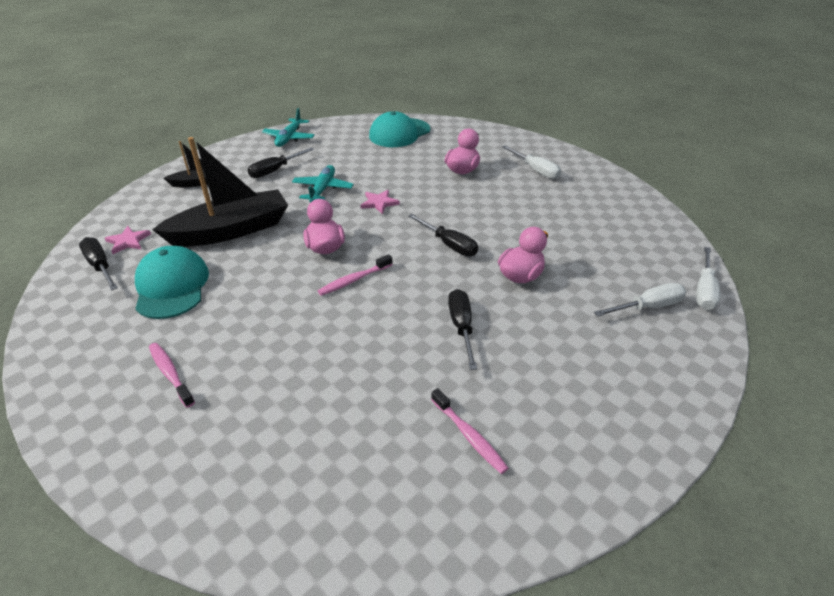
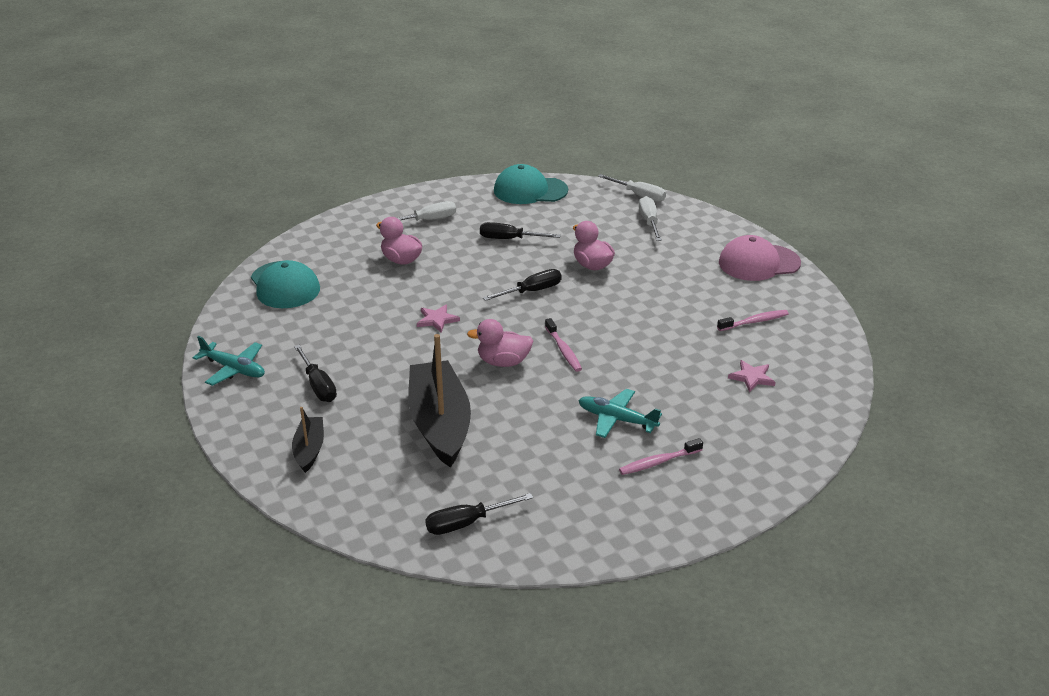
camera: 75 degrees left, 5 degrees down
(128, 241) = (423, 504): pink star -> pink star (752, 377)
(172, 286) = (528, 465): turquoise cap -> turquoise cap (530, 190)
(322, 189) = (386, 353): turquoise plane -> turquoise plane (616, 419)
(461, 327) = (645, 305): black screwdriver -> black screwdriver (509, 239)
(624, 428) = (758, 263): none -> pink cap

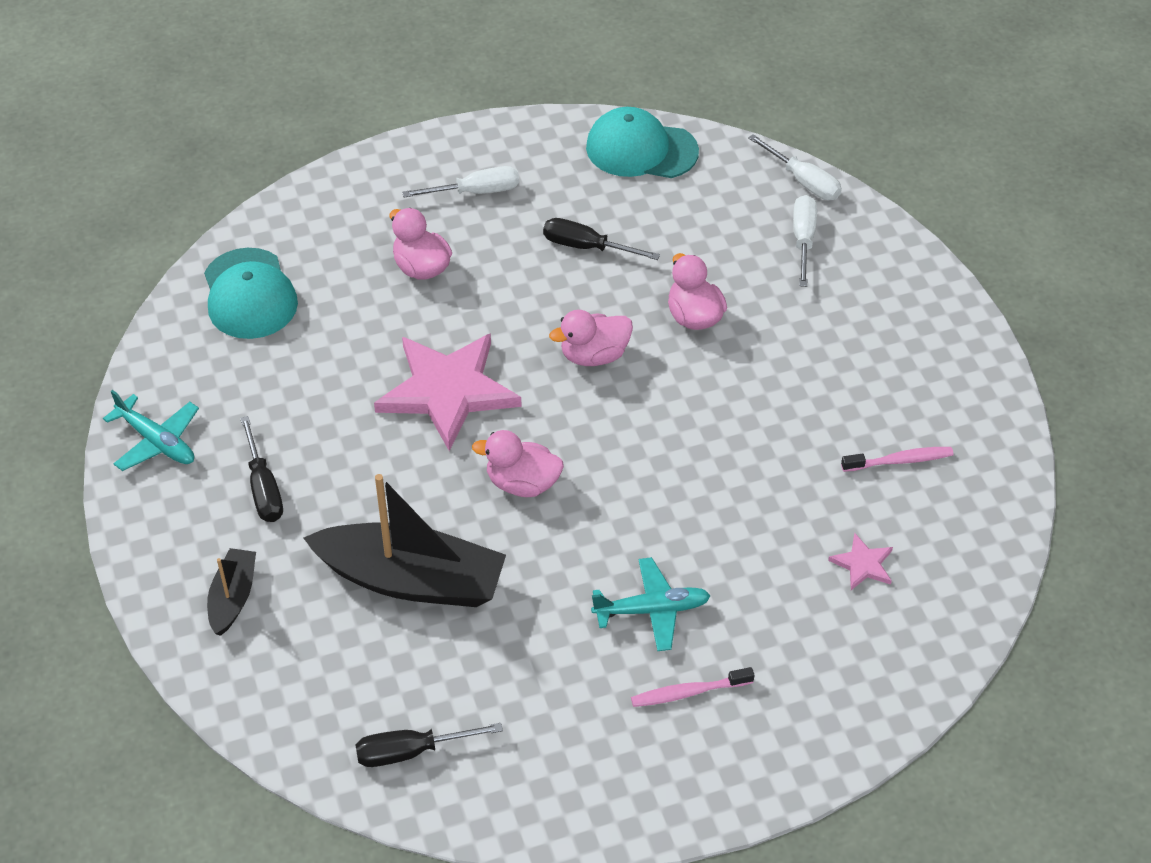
camera: 10 degrees right, 15 degrees up
(437, 320) = (448, 391): pink star -> pink star, size x2.34
(439, 423) = (412, 580): black boat -> black boat turned 105 degrees clockwise
(531, 291) = (594, 355): black screwdriver -> pink duck
(563, 350) = (611, 474): pink toothbrush -> none
(616, 419) = (652, 610): turquoise plane -> turquoise plane turned 135 degrees clockwise
(758, 263) = (943, 346): pink cap -> none

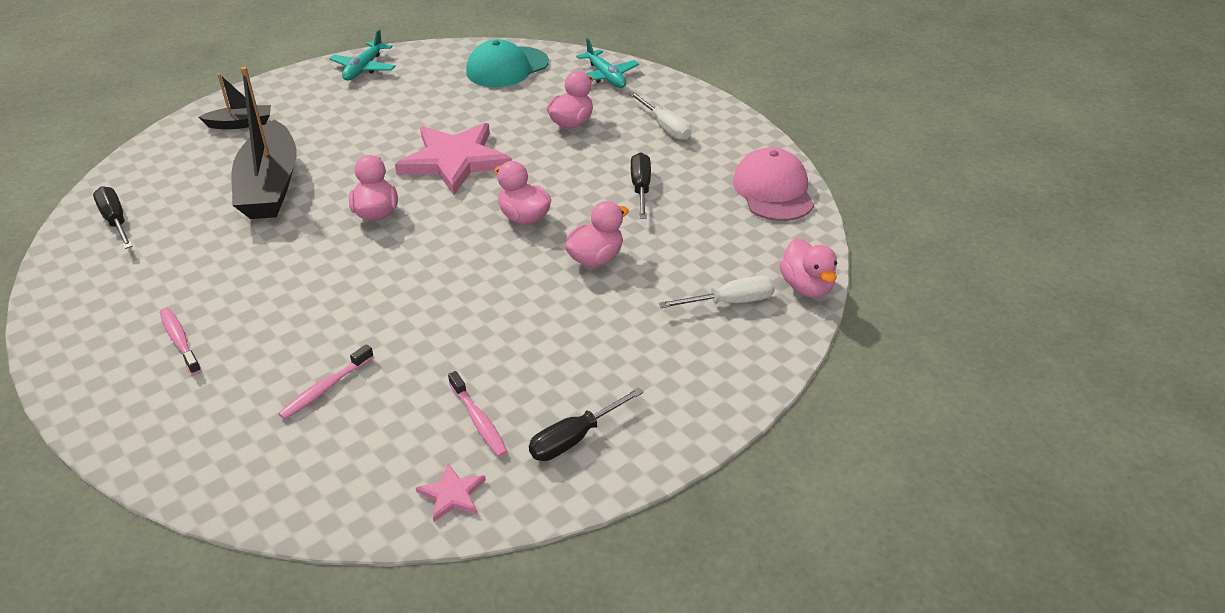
camera: 70 degrees right, 10 degrees down
(263, 488) = (337, 112): black screwdriver -> black screwdriver (574, 438)
(641, 149) = (773, 190): turquoise cap -> pink cap
(652, 610) = (263, 303): turquoise plane -> turquoise plane (605, 76)
(803, 181) = (806, 287): white screwdriver -> pink duck
(814, 571) = (325, 388): none -> pink toothbrush
(862, 564) = (341, 419): pink star -> pink star (452, 494)

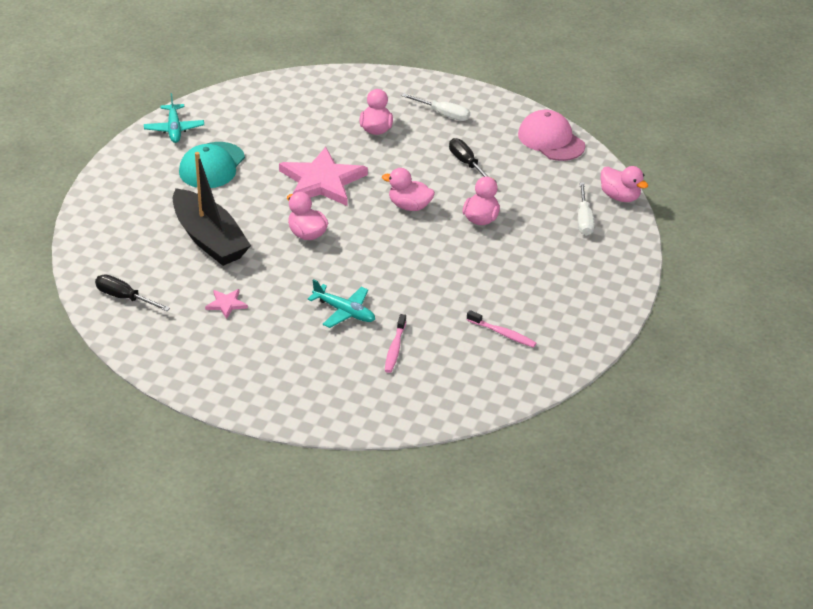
camera: 30 degrees left, 0 degrees up
(180, 341) = (270, 354): pink toothbrush -> none
(240, 124) = (129, 200): black boat -> none
(452, 494) = (526, 375): pink star -> pink star (226, 304)
(507, 67) = (285, 98): turquoise cap -> turquoise cap (212, 166)
(574, 438) = (564, 324): black screwdriver -> none
(605, 76) = (365, 86): turquoise plane -> turquoise plane (344, 311)
(730, 302) = (584, 220): white screwdriver -> white screwdriver turned 135 degrees clockwise

